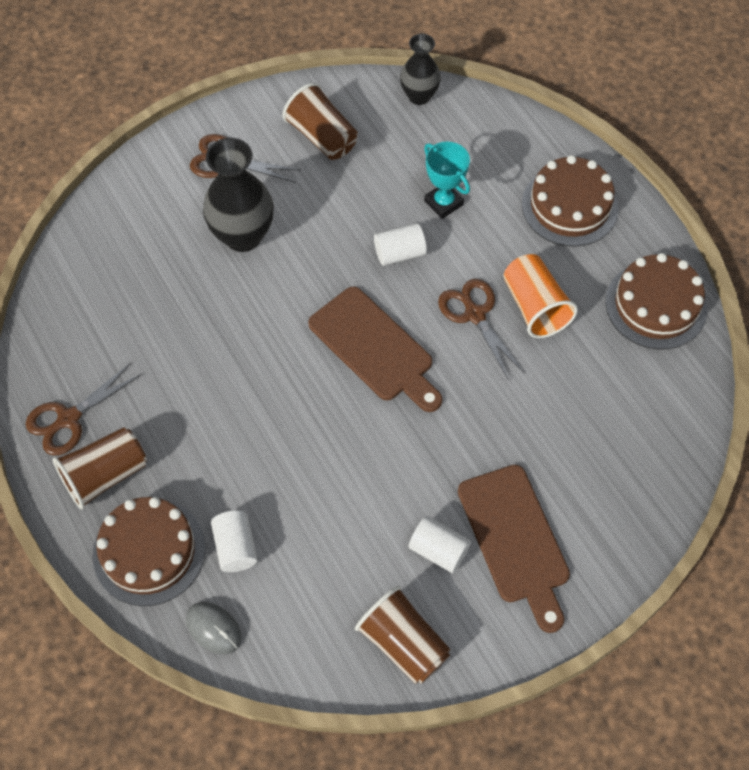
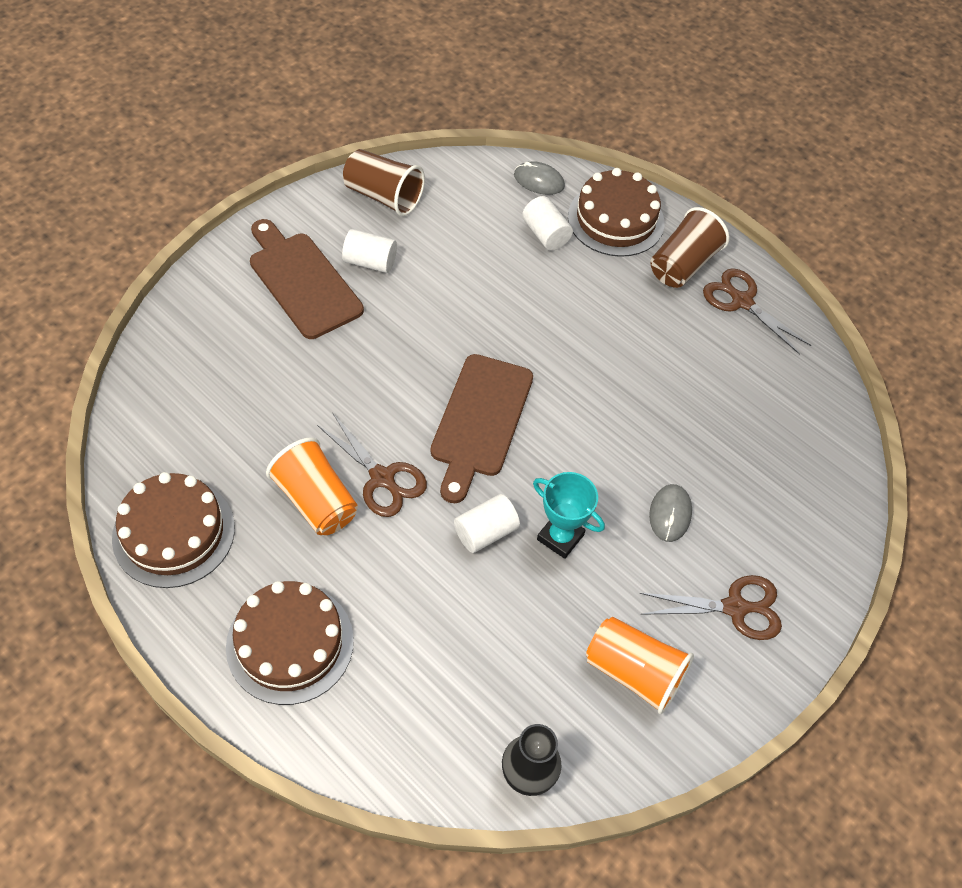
camera: 160 degrees right, 5 degrees down
(69, 419) = (742, 301): brown scissors -> brown scissors turned 75 degrees counterclockwise
(243, 236) = (670, 514): black vase -> grey mouse
(322, 137) = (634, 672): brown cup -> orange cup
(375, 348) = (480, 421): brown cutting board -> brown cutting board turned 105 degrees counterclockwise
(444, 203) = (451, 611): turquoise trophy -> turquoise trophy (560, 537)

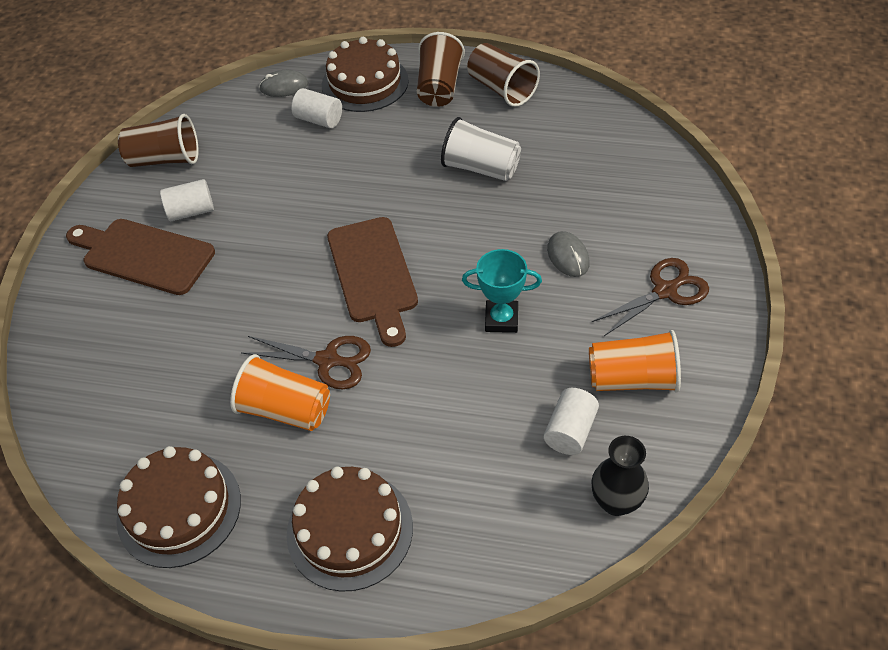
camera: 25 degrees left, 5 degrees down
(485, 532) = (442, 350): white cylinder -> white cylinder (570, 431)
(658, 373) = (481, 168): none -> white cup
(742, 301) = (501, 89): brown scissors -> brown cup

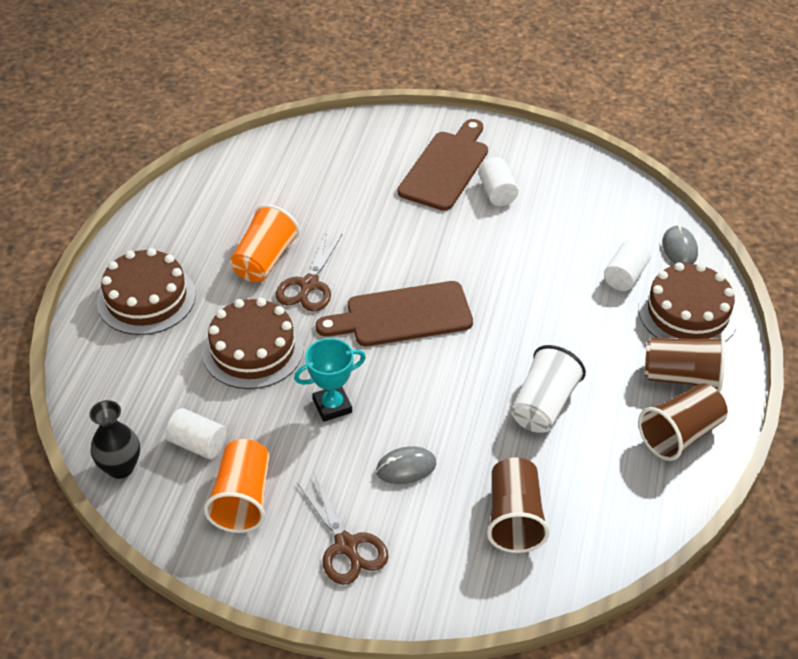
camera: 90 degrees right, 5 degrees down
(165, 159) = (568, 171): brown cup -> brown cup (514, 518)
(179, 509) = (191, 206): brown cake -> brown cake (253, 349)
(501, 319) = (332, 406): turquoise trophy -> turquoise trophy turned 60 degrees clockwise

